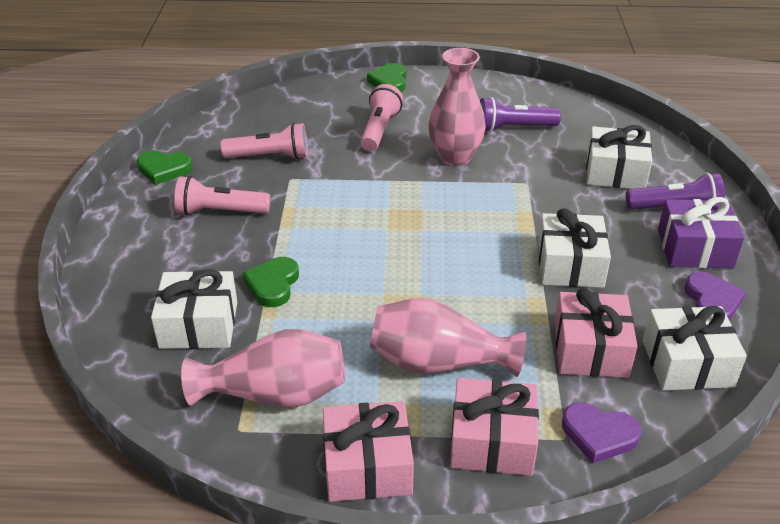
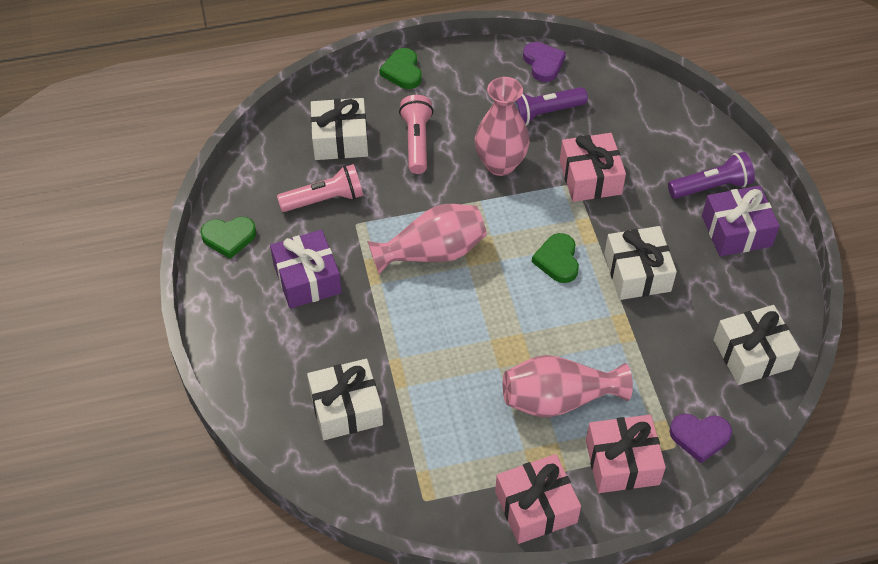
camera: 15 degrees left, 15 degrees up
(220, 212) = (307, 279): pink flashlight -> purple gift
(273, 284) = (391, 351): green heart -> green heart (557, 260)
(275, 394) = (439, 461): pink vase -> pink vase (432, 252)
(590, 349) = (675, 358): pink gift -> pink gift (590, 177)
(615, 172) = (650, 153): white gift -> white gift (340, 139)
(712, 301) = (760, 286): purple heart -> purple heart (543, 63)

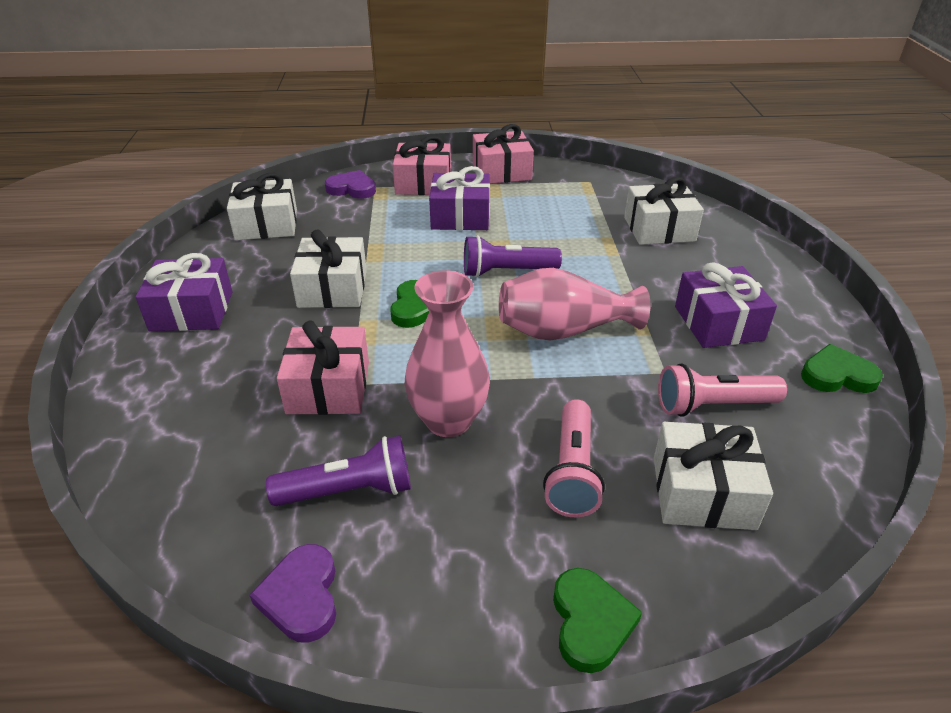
camera: 170 degrees left, 15 degrees down
(558, 399) = (460, 216): pink vase -> purple gift
(711, 187) = (178, 357): purple flashlight -> purple flashlight (506, 272)

